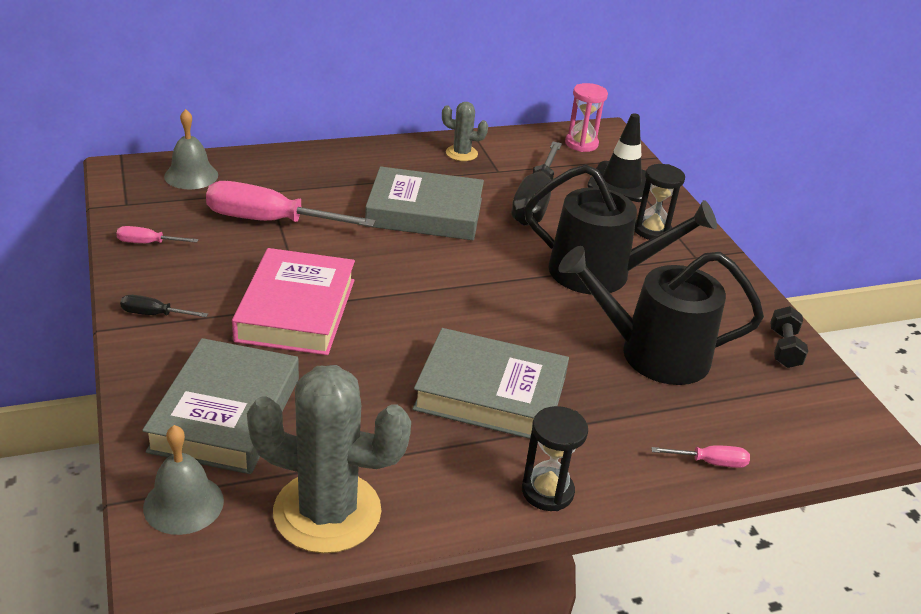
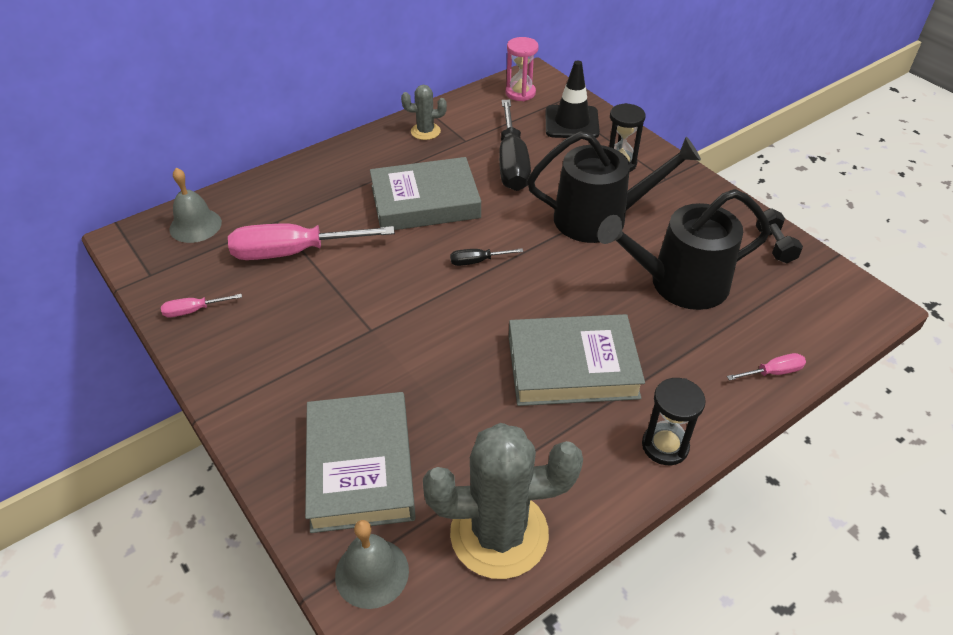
camera: 15 degrees left, 10 degrees up
(154, 314) = (240, 385): black screwdriver -> black screwdriver (477, 261)
(296, 310) = (366, 338): pink book -> none

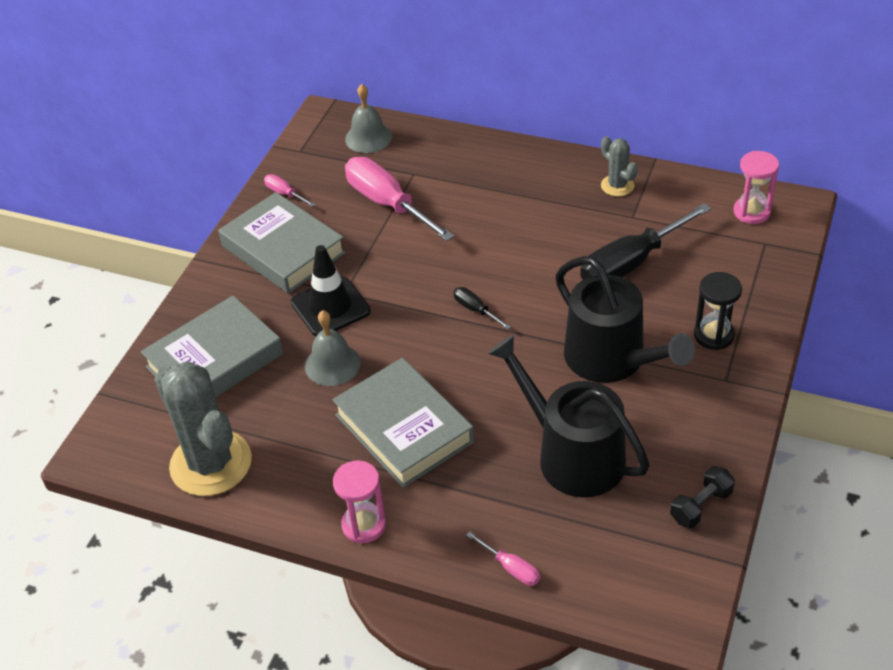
camera: 60 degrees right, 0 degrees up
(372, 572) = (137, 414): grey bell -> grey bell (332, 364)
(425, 202) = (520, 239): grey book -> grey book (283, 249)
(571, 122) = (743, 271): black traffic cone -> black traffic cone (330, 307)
(665, 446) = (364, 525): black hourglass -> pink hourglass

